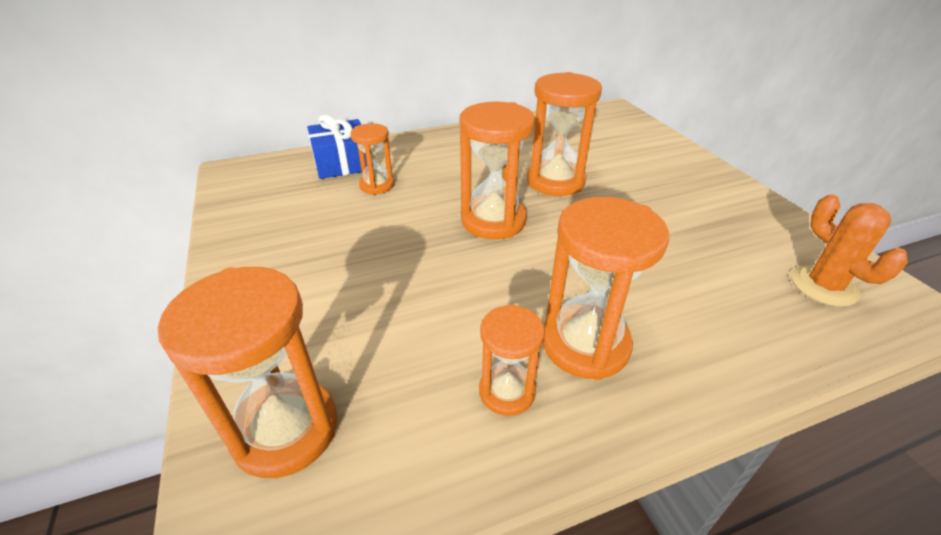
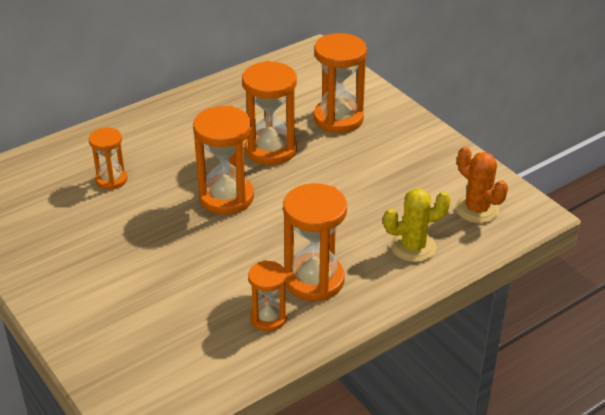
camera: 15 degrees left, 0 degrees up
(285, 430) = (135, 365): orange hourglass -> orange hourglass (338, 119)
(342, 163) = (66, 160): blue gift -> none
(734, 322) = (413, 247): none -> yellow cactus

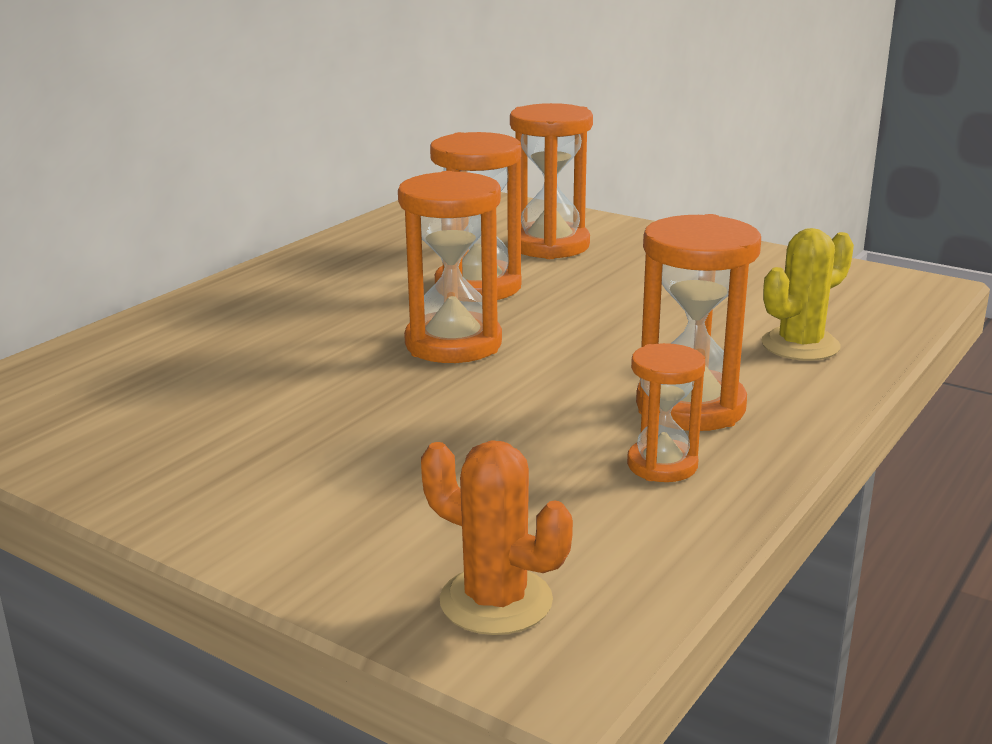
camera: 20 degrees left, 15 degrees down
(111, 180) = (234, 357): orange hourglass -> none
(477, 209) = (843, 295): orange cactus -> orange cactus (496, 601)

